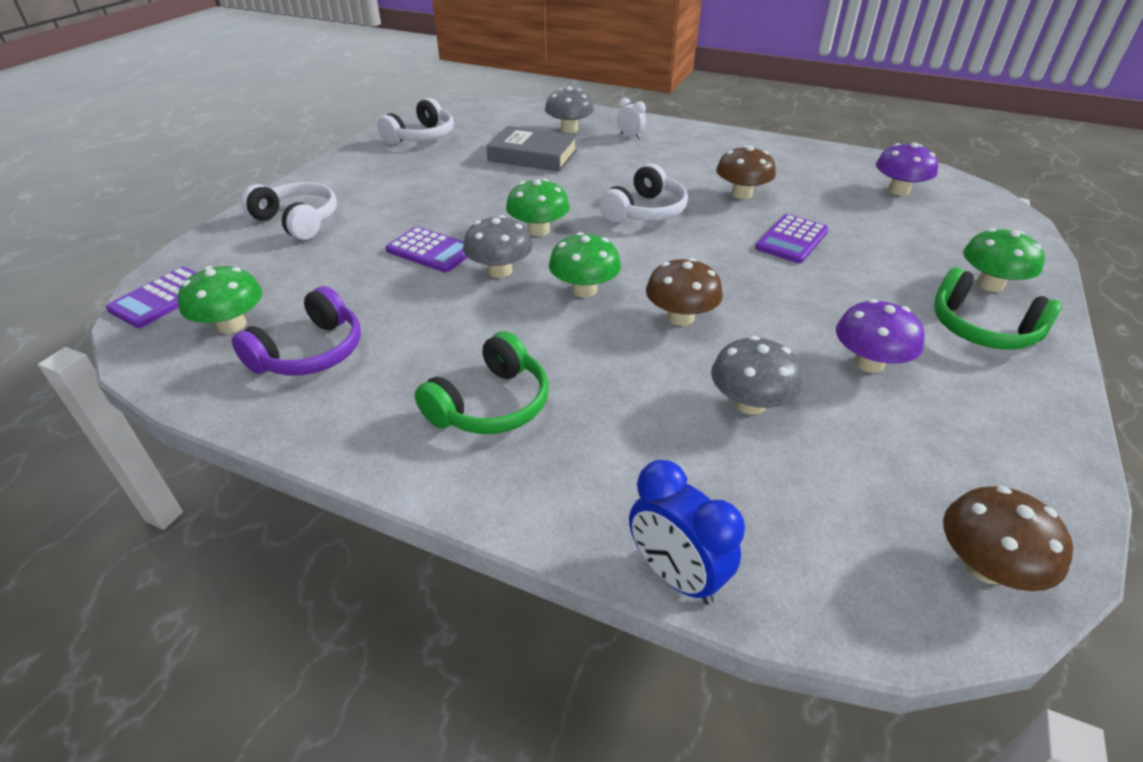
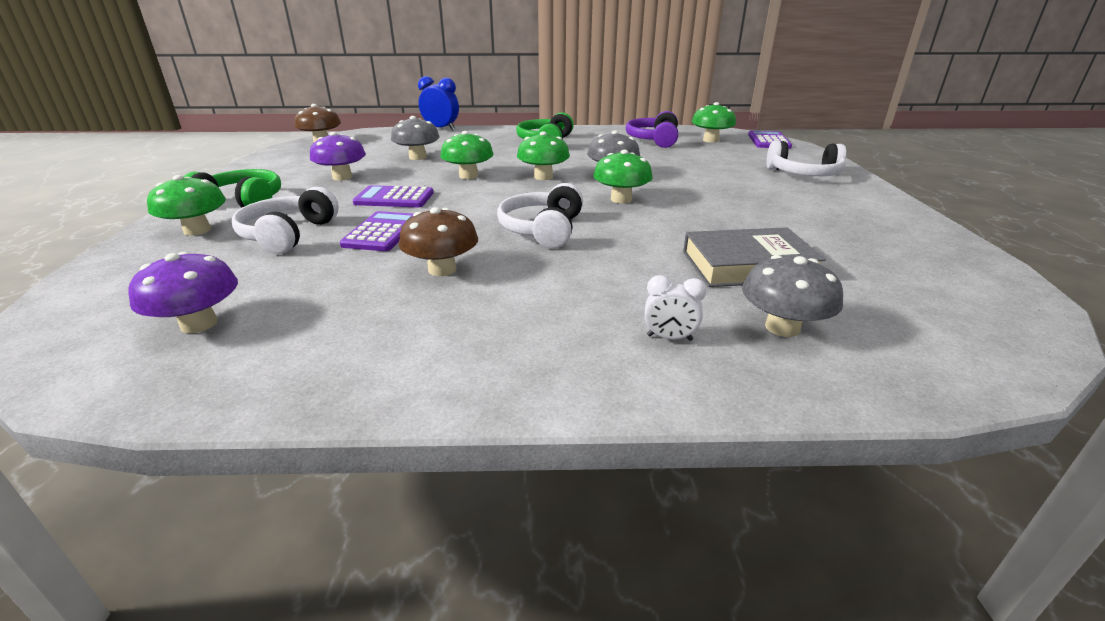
camera: 155 degrees right, 10 degrees down
(422, 137) = (927, 261): white headphones -> white headphones (288, 234)
(431, 251) = (677, 176): purple calculator -> purple calculator (394, 198)
(680, 317) = (468, 176): brown mushroom -> green mushroom

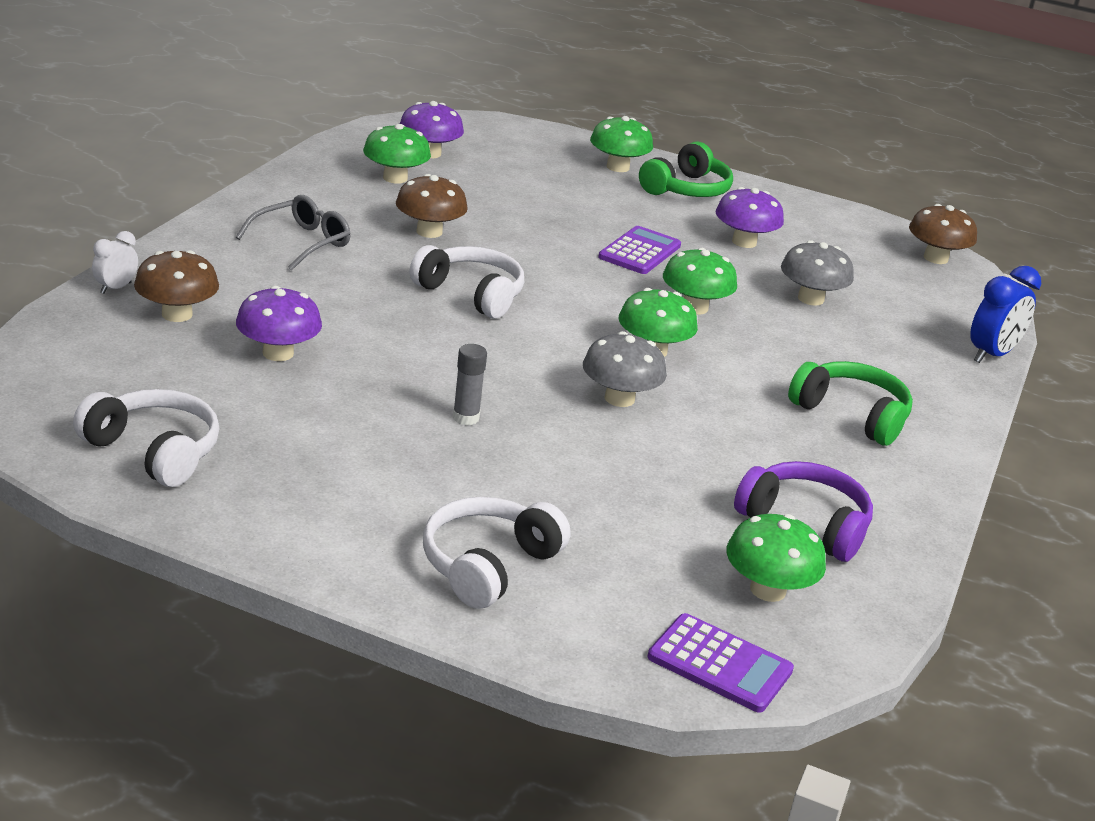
camera: 110 degrees right, 0 degrees up
(288, 234) = (573, 194): white headphones -> white headphones (154, 451)
(382, 232) = (540, 228): purple calculator -> none
(545, 319) = (302, 242): none -> grey glasses
(621, 199) = (519, 367): green mushroom -> green mushroom (395, 178)
(669, 338) = (223, 271): white clock -> white clock (116, 288)
(702, 200) = (466, 418): none -> grey glue stick
(747, 265) = (278, 353): grey book -> purple mushroom
(782, 327) = (177, 314): grey mushroom -> brown mushroom

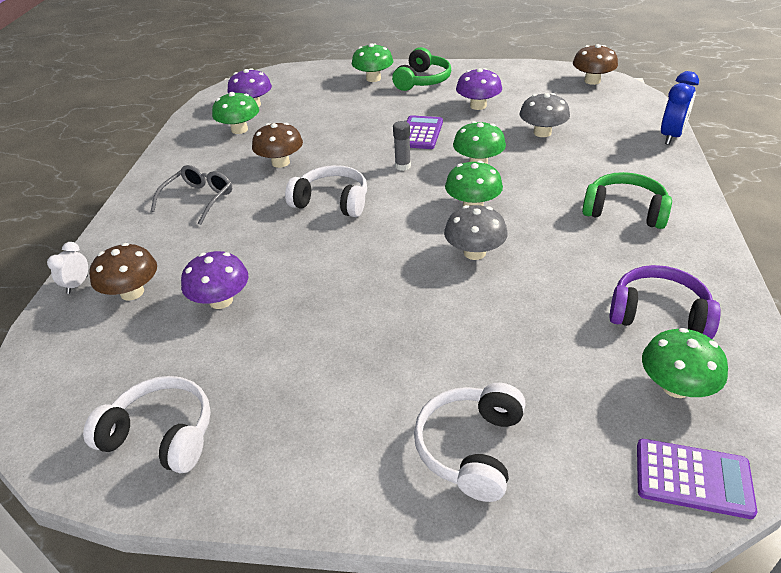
camera: 10 degrees left, 10 degrees up
(466, 418) = (381, 309): grey glue stick -> grey glue stick (403, 166)

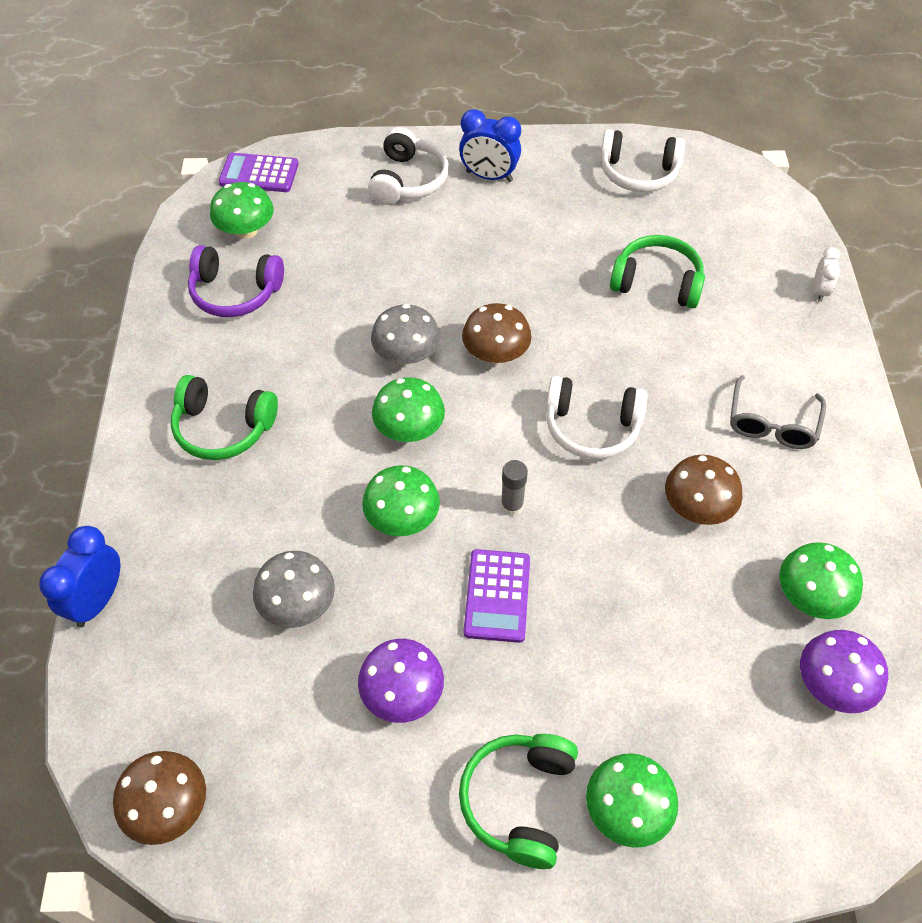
camera: 170 degrees right, 15 degrees up
(132, 292) = (754, 286): brown mushroom -> brown mushroom (495, 354)
(221, 300) = (657, 282): purple mushroom -> green headphones
(359, 445) = (489, 176): none -> blue clock

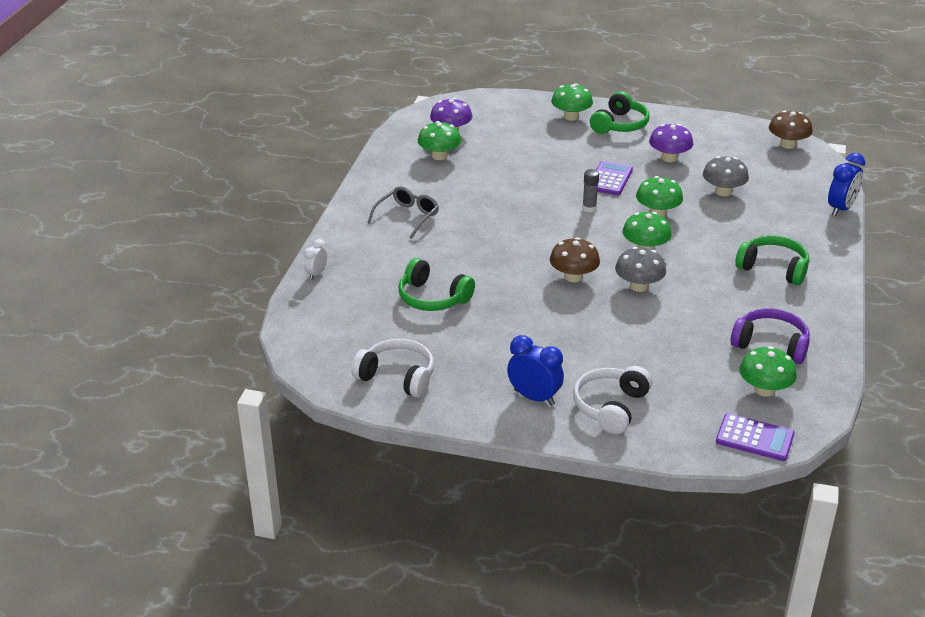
camera: 165 degrees left, 20 degrees down
(592, 427) = (524, 232): white headphones -> none
(697, 507) = (478, 192): brown mushroom -> none

